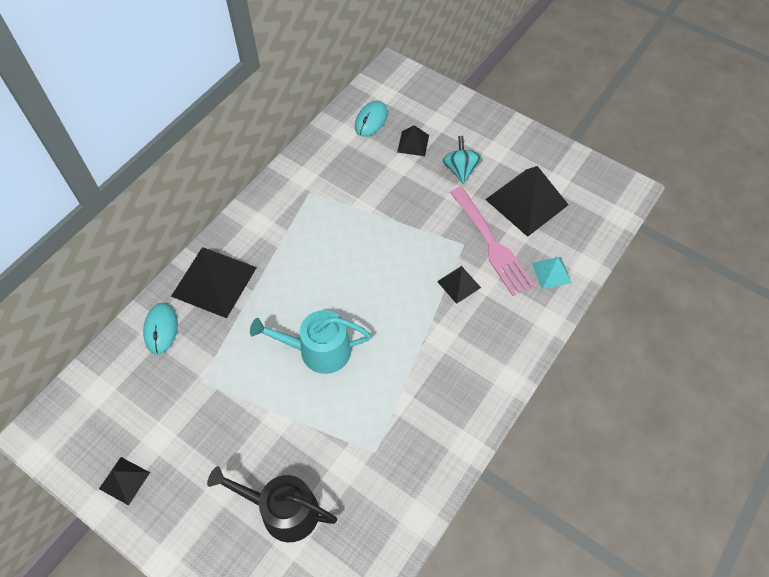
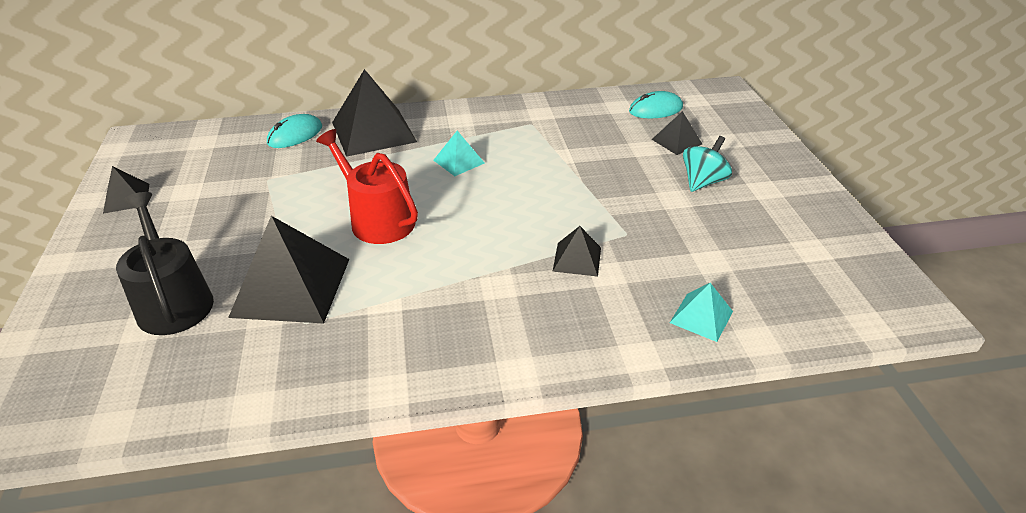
camera: 45 degrees right, 20 degrees down
(306, 263) = (459, 161): none -> turquoise pyramid
(318, 350) = (377, 219): turquoise watering can -> red watering can
(491, 244) = (659, 251): pink fork -> none
(527, 202) = (750, 244): black pyramid -> black pyramid (291, 287)

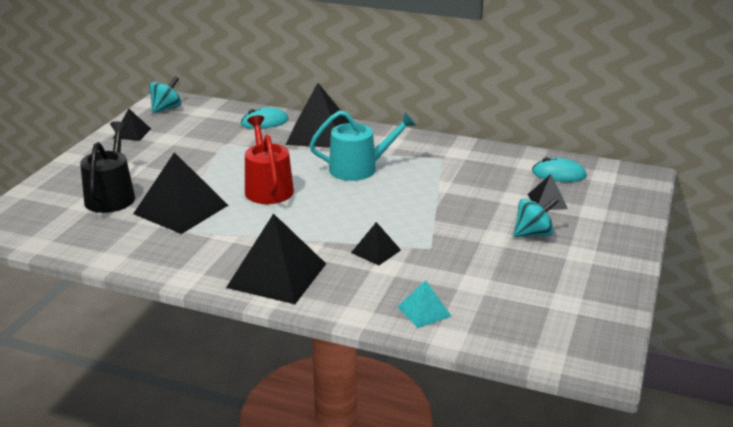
camera: 30 degrees right, 10 degrees down
(148, 151) = (166, 108): none -> turquoise spinning top
(459, 161) = (359, 168): turquoise pyramid -> turquoise watering can
(500, 336) = (277, 275): none -> black pyramid

